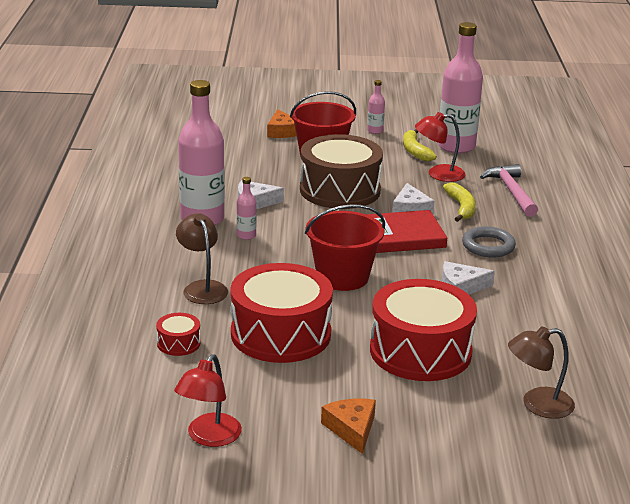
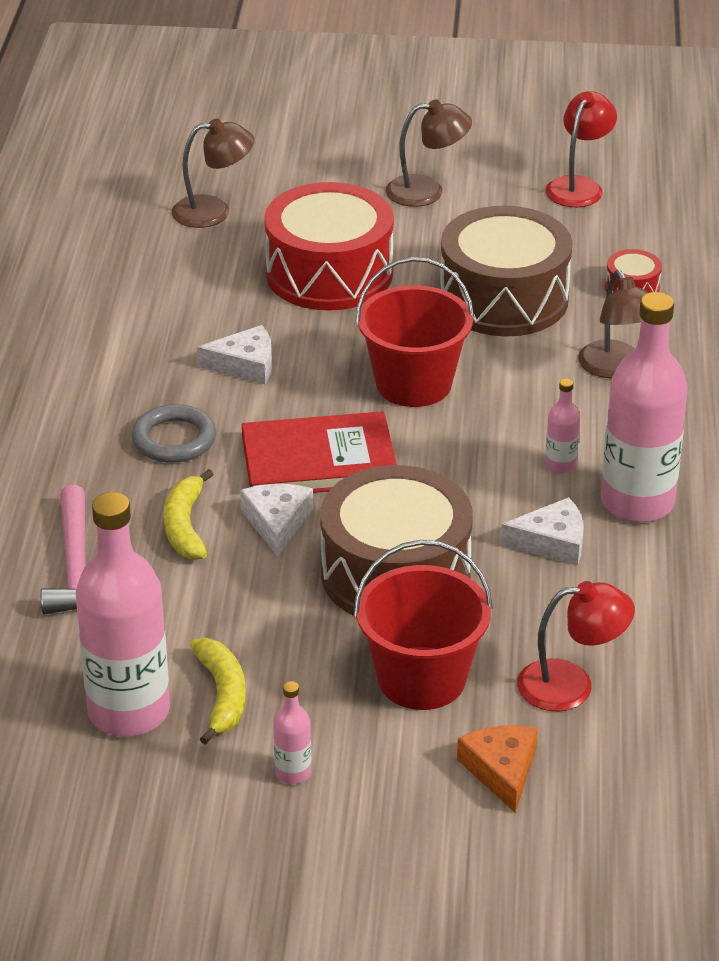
camera: 175 degrees left, 10 degrees up
(280, 334) = (504, 298): red drum -> brown drum
(351, 429) = (427, 191): orange cheese -> brown lamp
(438, 174) = (197, 619): red lamp -> red lamp (571, 685)

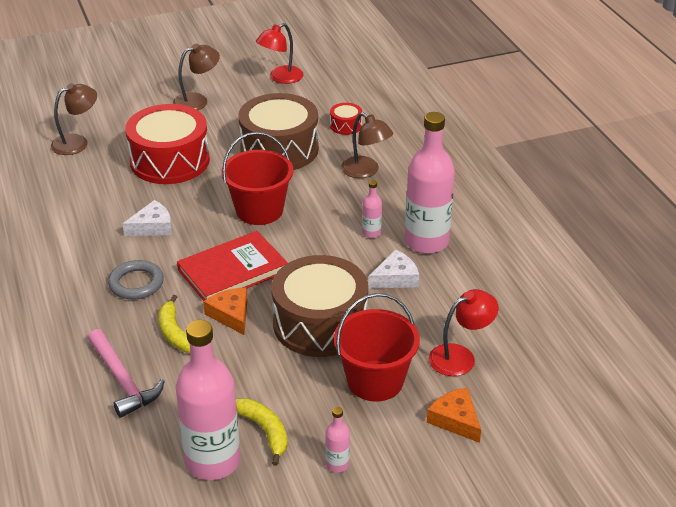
camera: 25 degrees left, 0 degrees up
(277, 523) = (231, 315): white cheese -> orange cheese
(579, 186) = (280, 78): red lamp -> red lamp turned 135 degrees counterclockwise

